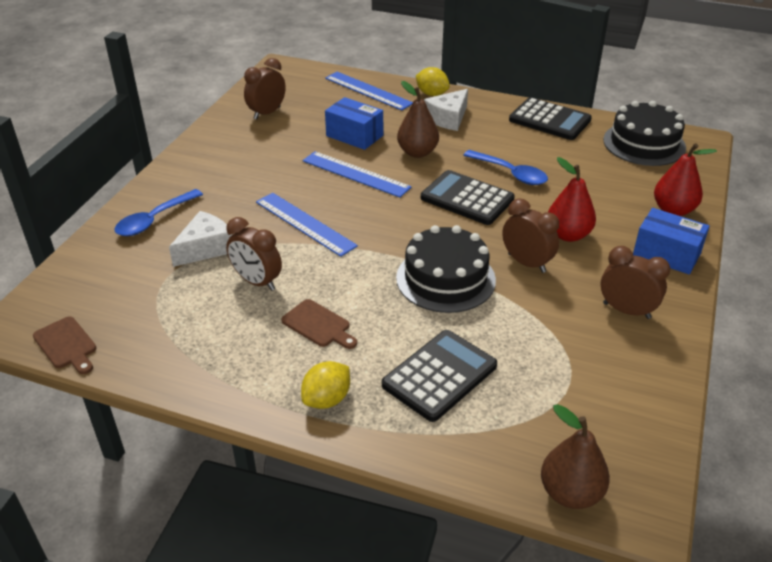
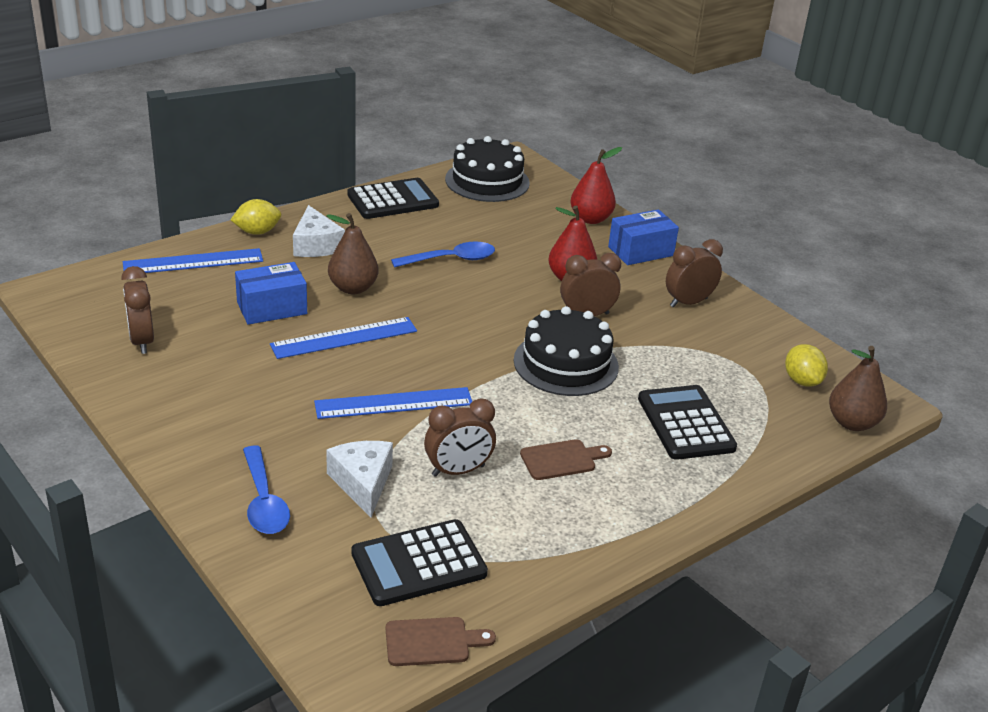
camera: 60 degrees left, 5 degrees down
(327, 399) = (665, 495): yellow lemon -> yellow lemon (802, 381)
(467, 199) = (462, 298): black calculator -> black calculator (419, 564)

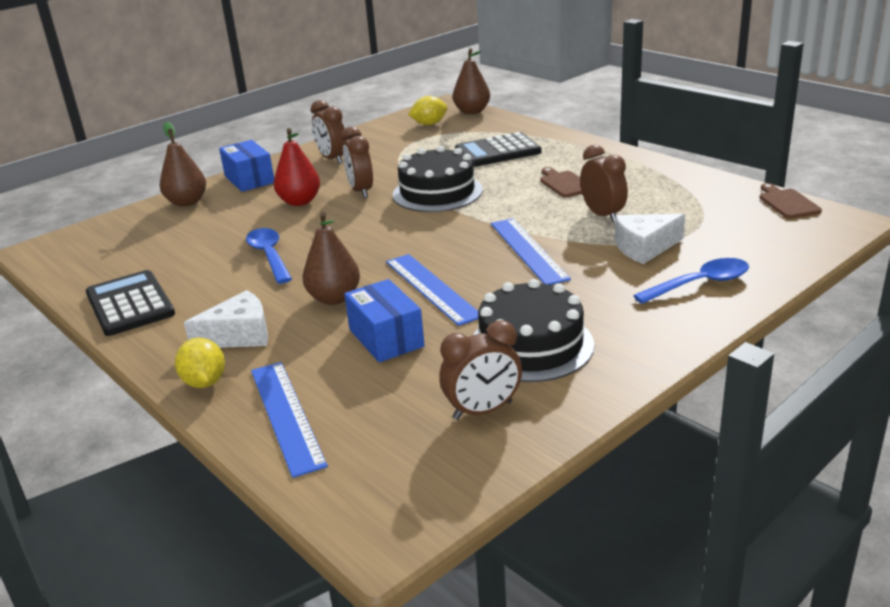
camera: 90 degrees left, 5 degrees down
(419, 564) = (718, 216): black calculator -> none
(487, 181) = (93, 257): black cake -> black cake (531, 345)
(590, 219) = (187, 202): red pear -> brown pear

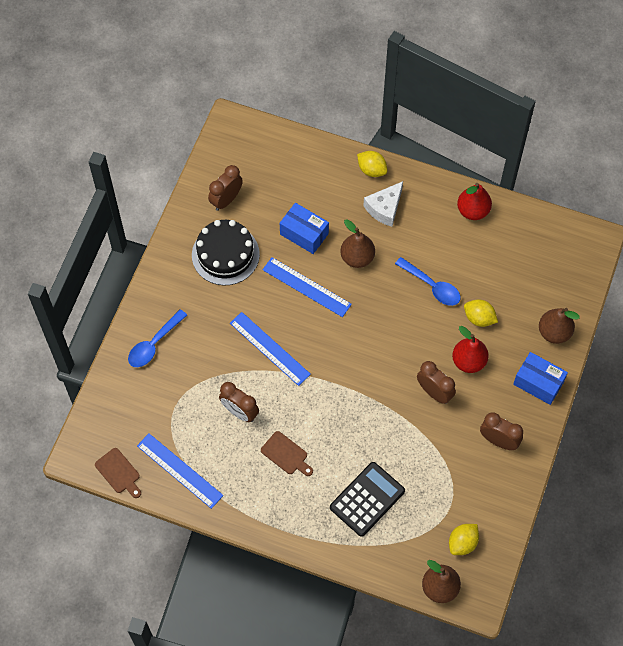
camera: 150 degrees right, 35 degrees up
(130, 304) = (473, 211): black calculator -> red pear
(249, 224) = (479, 318): none -> yellow lemon
(286, 415) = (314, 164): blue ruler -> blue ruler (179, 470)
(437, 192) = (374, 409): black cake -> none
(644, 247) = (198, 376): white cheese -> none

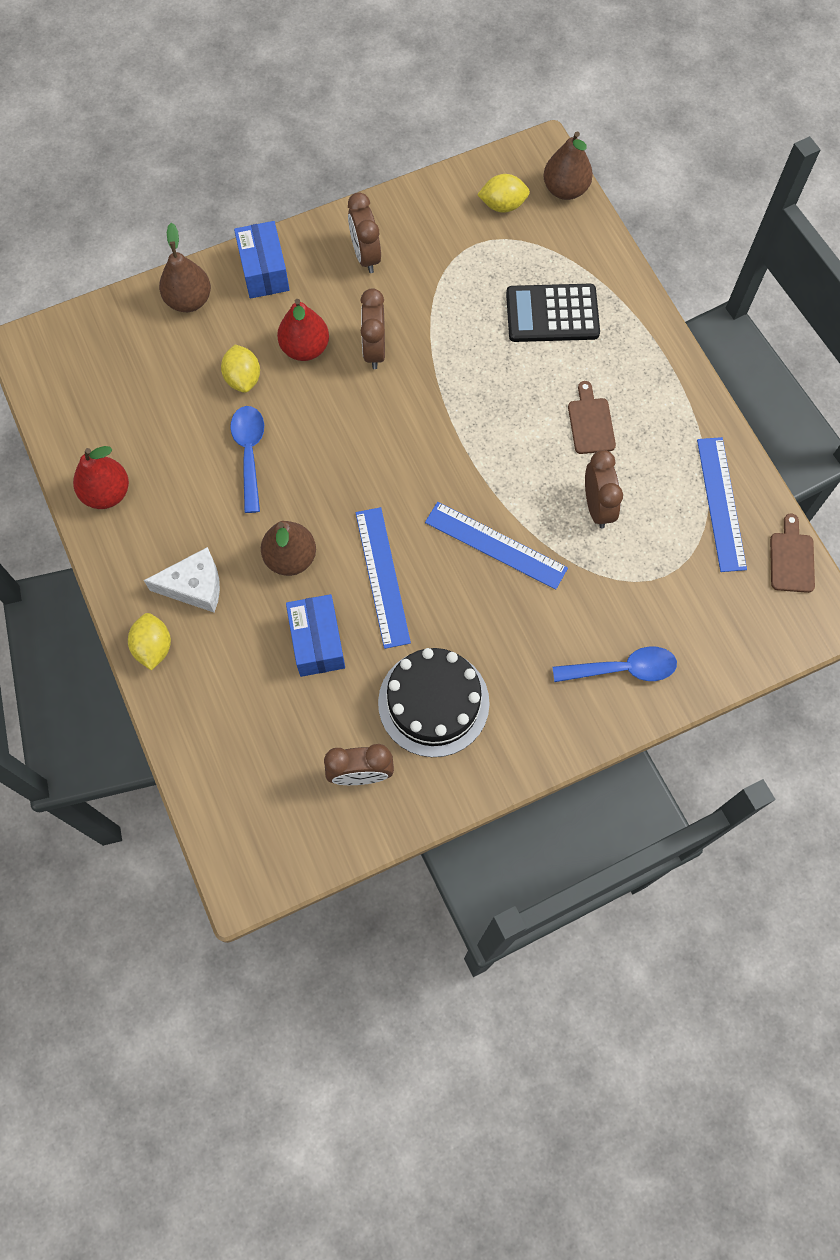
camera: 135 degrees left, 5 degrees up
(269, 348) = (495, 545): blue ruler -> blue ruler turned 60 degrees counterclockwise

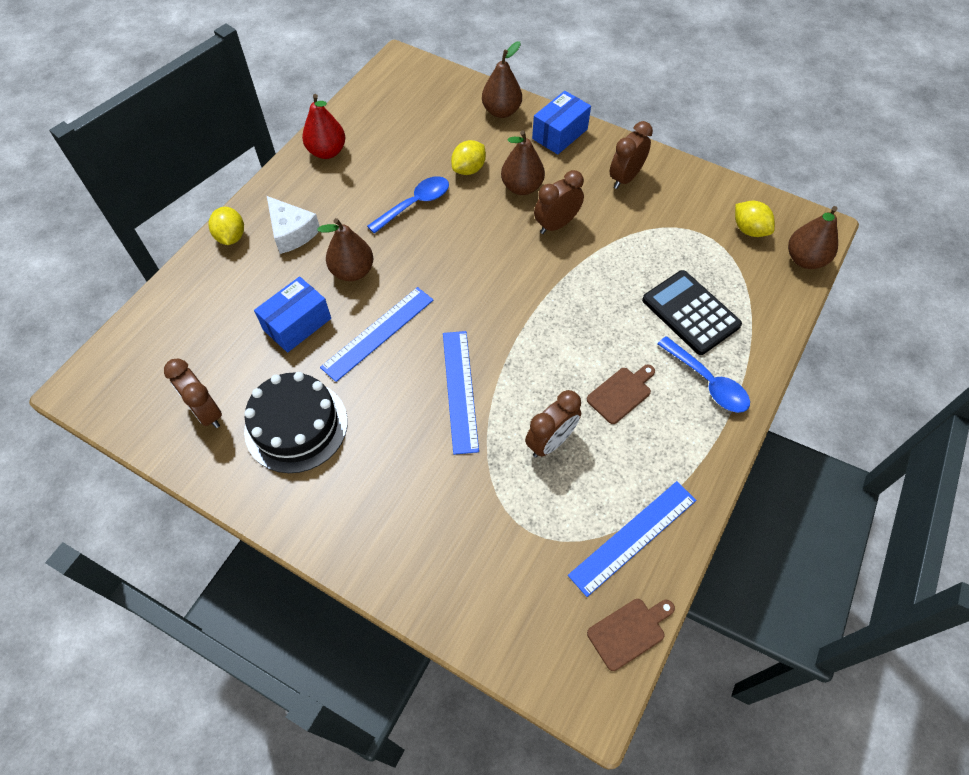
camera: 55 degrees right, 10 degrees down
(153, 647) = (231, 237): yellow lemon -> yellow lemon turned 60 degrees counterclockwise
(305, 348) = (521, 187): red pear -> brown pear
(623, 669) = (418, 548): blue spoon -> blue spoon (707, 382)

